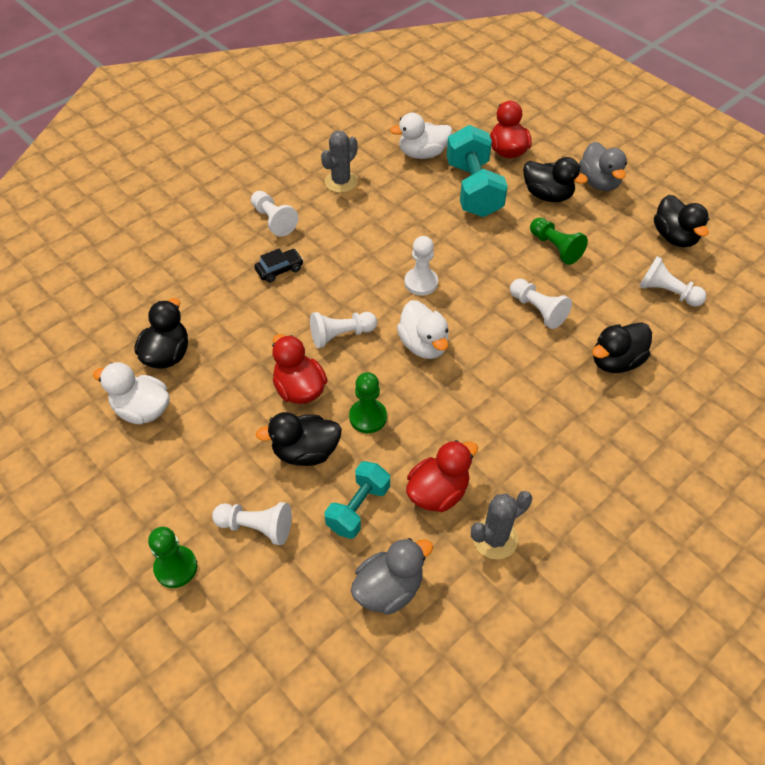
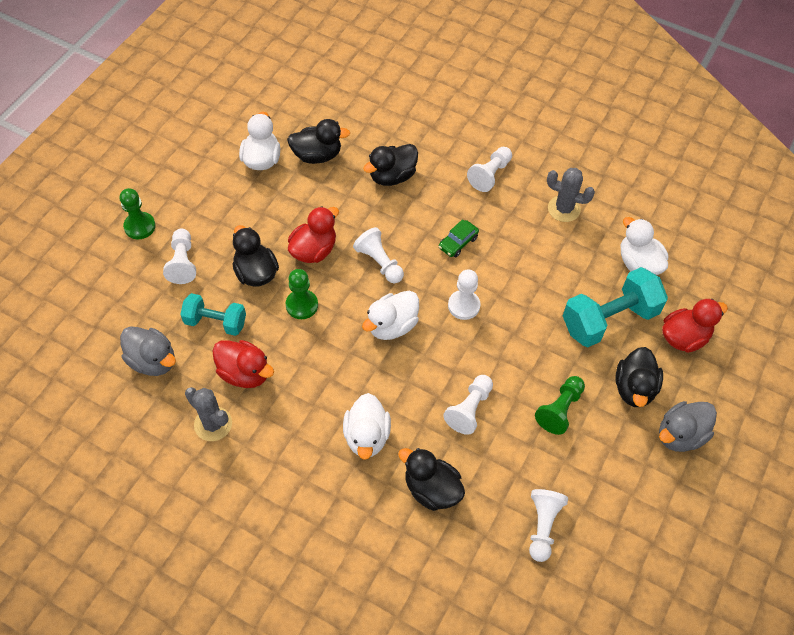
camera: 70 degrees right, 5 degrees up
(279, 270) = (434, 197): black car -> none
(344, 267) = (458, 242): none -> green car
(546, 398) = (367, 436): none -> white duck
(674, 237) = (630, 524): black duck -> black duck (392, 176)

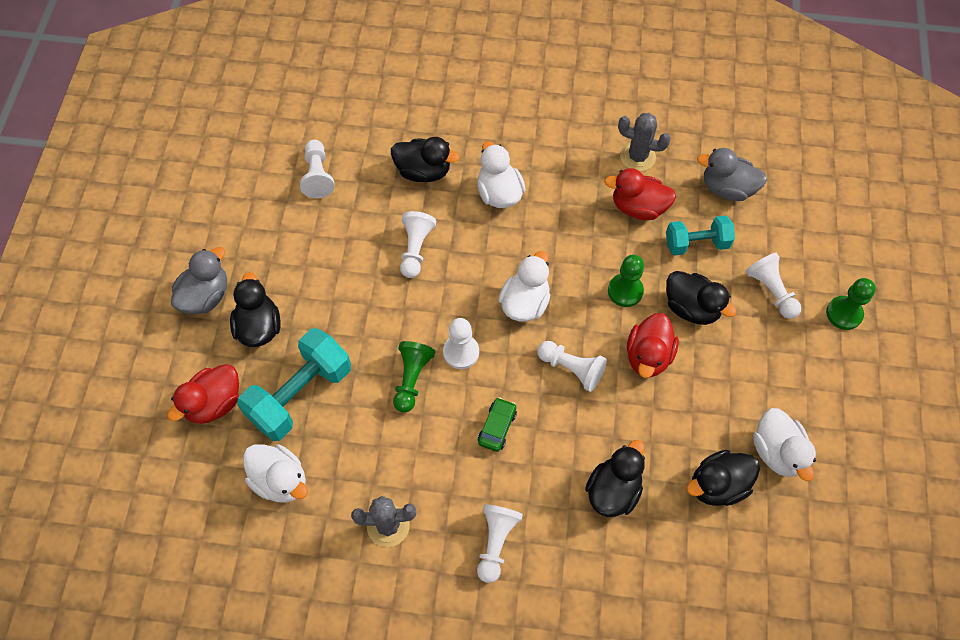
camera: 160 degrees right, 5 degrees up
(560, 409) = (329, 279): green pawn -> green pawn (412, 379)

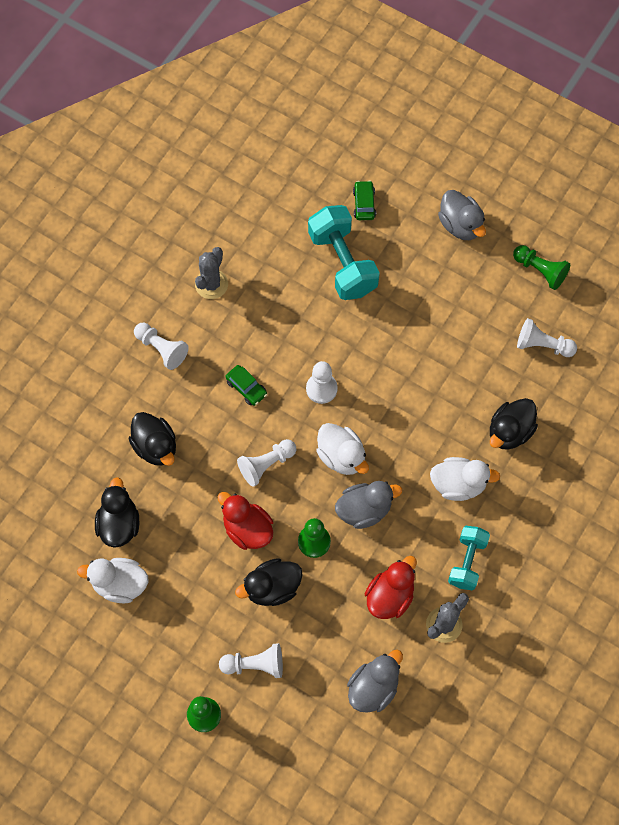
camera: 115 degrees right, 5 degrees up
(214, 403) = (364, 204): red duck -> green car
(259, 327) = (414, 253): black duck -> none
(280, 480) = (281, 227): white duck -> none
(412, 379) = (316, 344): green pawn -> green pawn (540, 270)
(415, 249) = (432, 393): white pawn -> none
(568, 261) = (364, 510): none -> grey duck
(696, 243) = (330, 627): turquoise dumbbell -> turquoise dumbbell (467, 561)

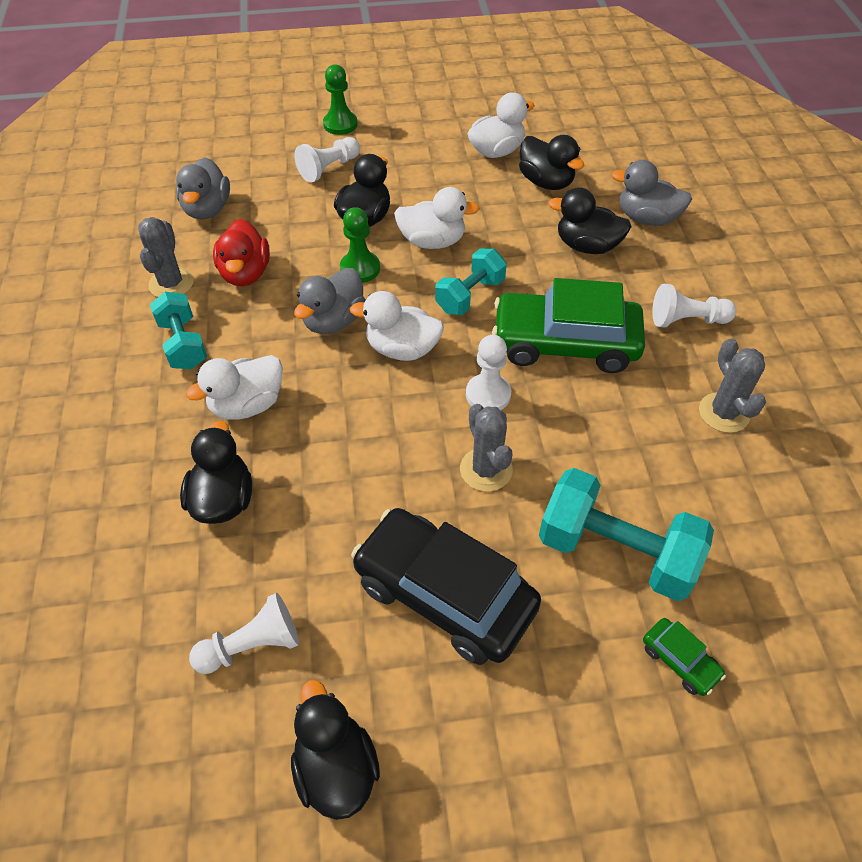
camera: 140 degrees right, 15 degrees down
(246, 388) = (565, 343): green car -> green car, size x2.39
(247, 529) = (432, 241): red duck -> white duck
(266, 464) = (470, 295): white pawn -> turquoise dumbbell
(364, 347) = (486, 469): none -> grey cactus
(439, 303) = (444, 594): none -> black car
(460, 225) = (518, 745): grey duck -> grey duck (646, 218)
(540, 270) = (336, 767): green pawn -> black duck

